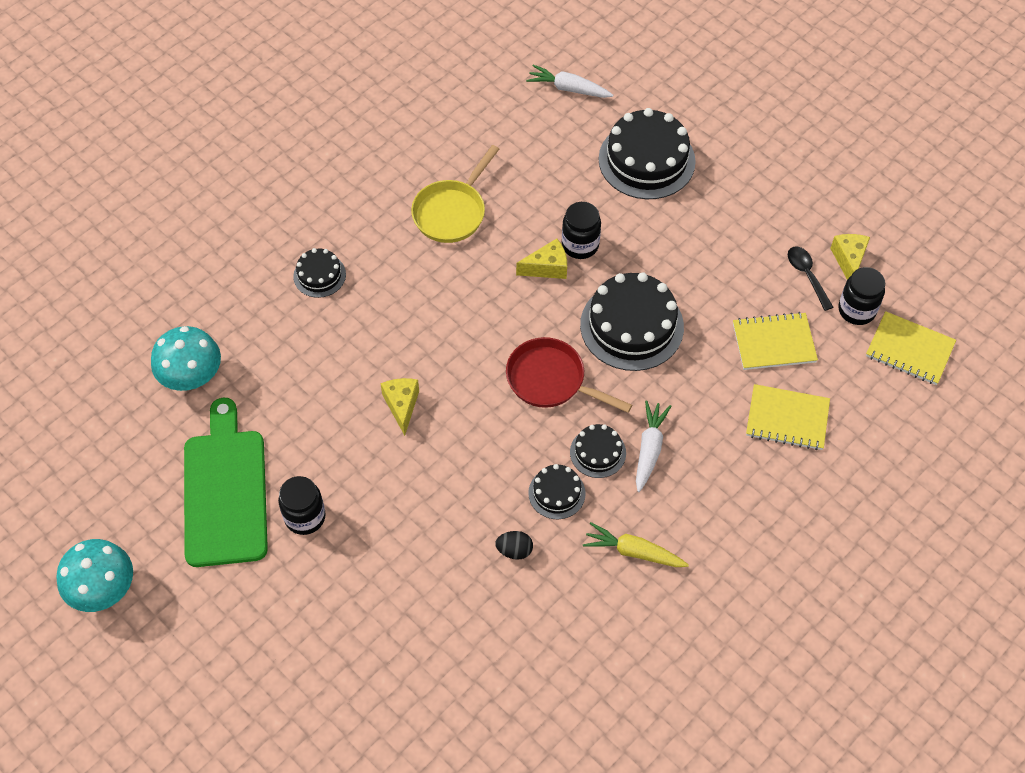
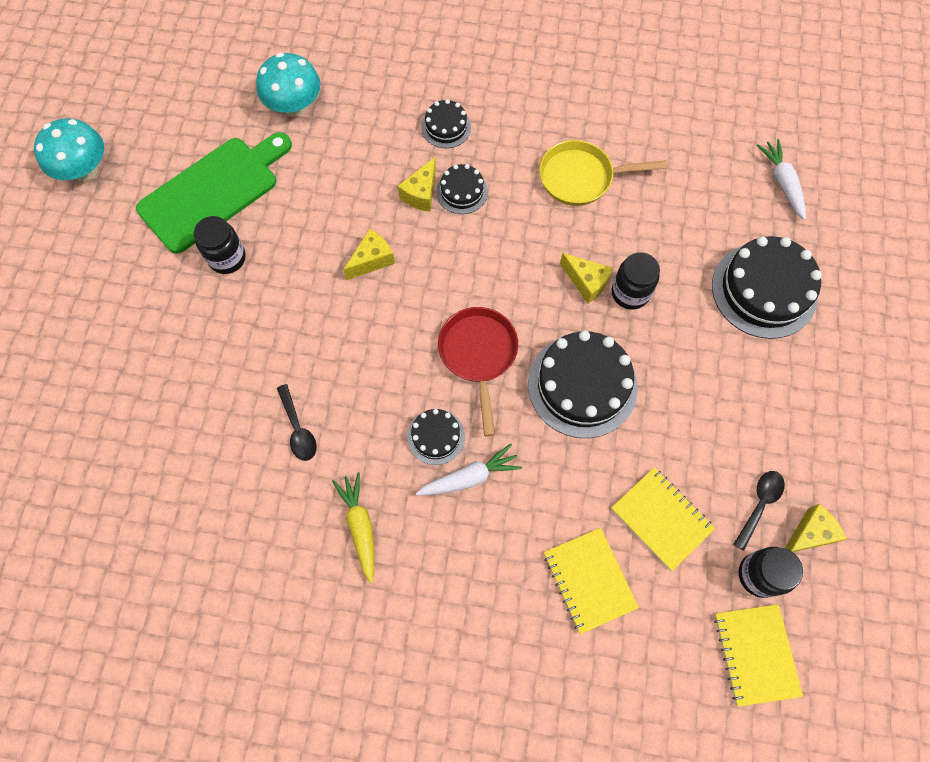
camera: 55 degrees right, 10 degrees up
(368, 332) = (421, 193): none -> yellow cheese
(514, 550) = (298, 429): black egg -> black spoon
(556, 493) = (374, 428): black cake -> black cake (462, 191)

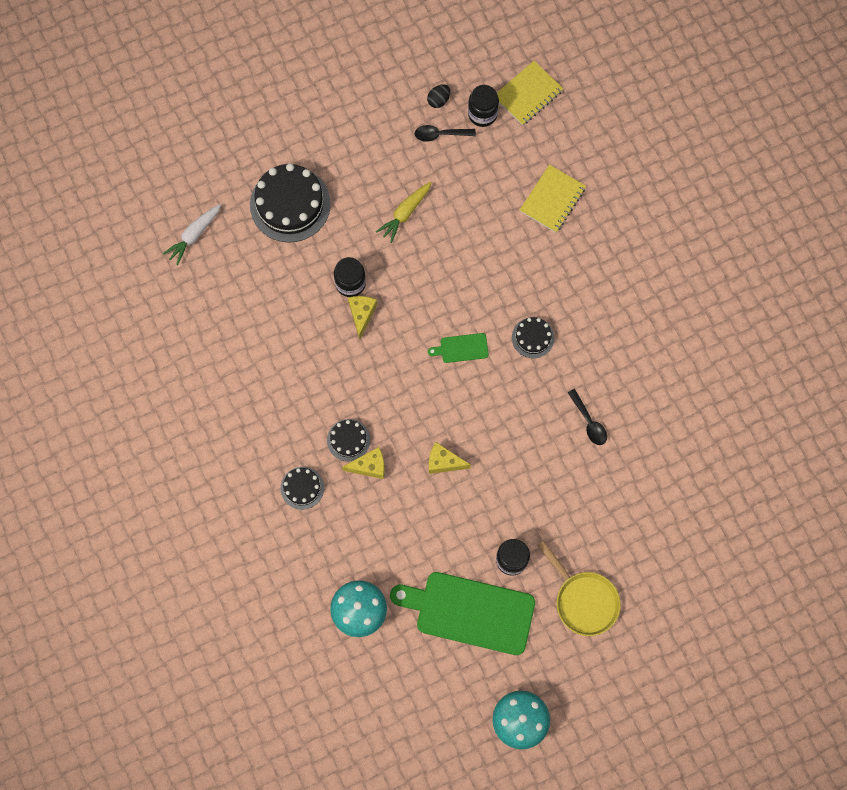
camera: 125 degrees left, 5 degrees up
(298, 429) = (589, 422): black spoon -> black spoon turned 120 degrees clockwise
(360, 527) = (617, 342): yellow carrot -> yellow carrot (405, 213)
(469, 477) = (542, 301): white carrot -> none
(478, 355) = (461, 348): red pan -> green cutting board
(581, 178) = (281, 368): yellow pan -> yellow pan (583, 600)
(582, 385) = (436, 274): black cake -> none
(661, 519) = (488, 182): yellow notebook -> none
(809, 534) = (438, 100): yellow cheese -> black egg

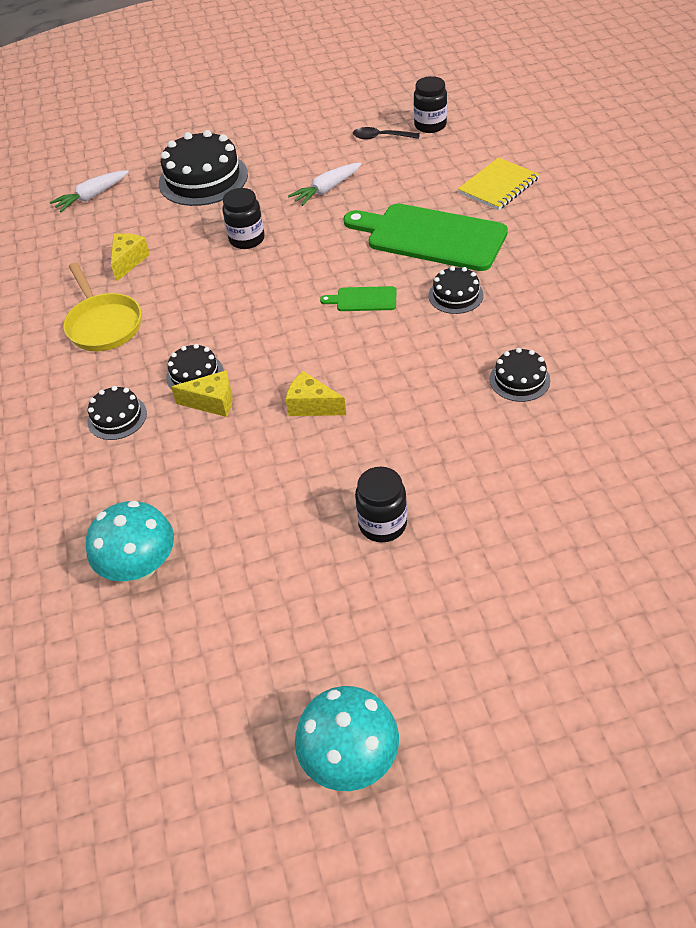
camera: 15 degrees right, 25 degrees down
(362, 315) = (251, 265): yellow cheese -> yellow cheese (129, 261)
(405, 213) = (327, 190): yellow carrot -> white carrot
(438, 100) = (385, 115): black egg -> none
(469, 612) = (304, 584): green cutting board -> green cutting board (430, 236)
(528, 94) = (482, 114): yellow notebook -> none
(583, 600) = (486, 589): yellow pan -> yellow pan (103, 324)
(589, 422) = (519, 379): black spoon -> black cake

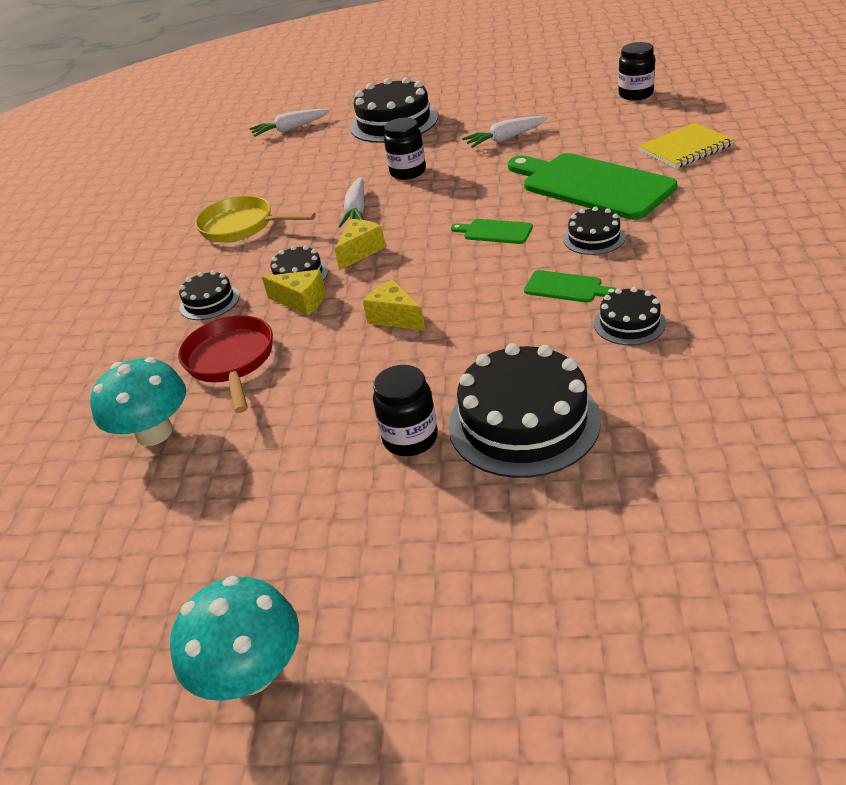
camera: 20 degrees right, 10 degrees down
(103, 324) = (242, 226): yellow pan -> yellow pan turned 120 degrees clockwise
(129, 261) = (292, 180): yellow cheese -> yellow cheese (360, 251)
(176, 478) = (231, 361): none -> red pan
(216, 291) = (356, 210): none -> white carrot
(381, 137) = (580, 101): black spoon -> none
(452, 351) = (566, 287): none -> green cutting board
(471, 490) = (523, 422): none -> black cake

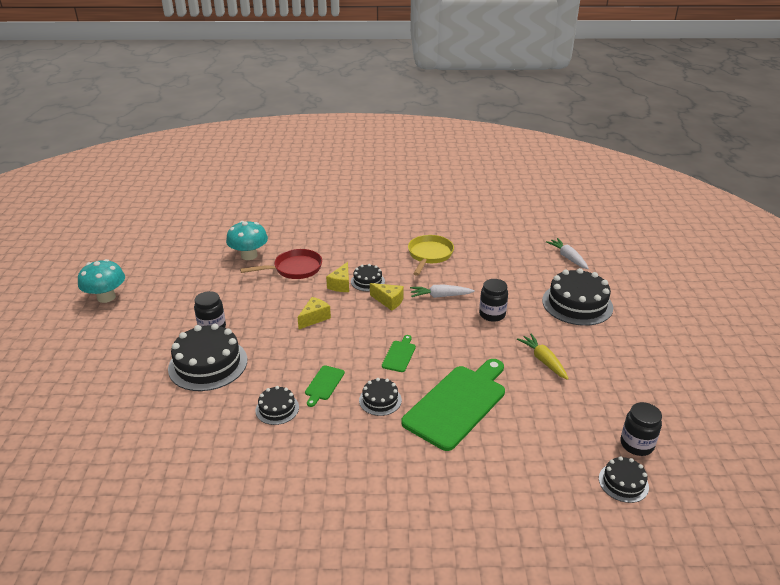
camera: 80 degrees right, 5 degrees down
(209, 302) = (350, 255): black cake -> black cake (623, 482)
(505, 139) = (543, 361): white carrot -> yellow carrot
(685, 148) = (516, 465): yellow notebook -> none

